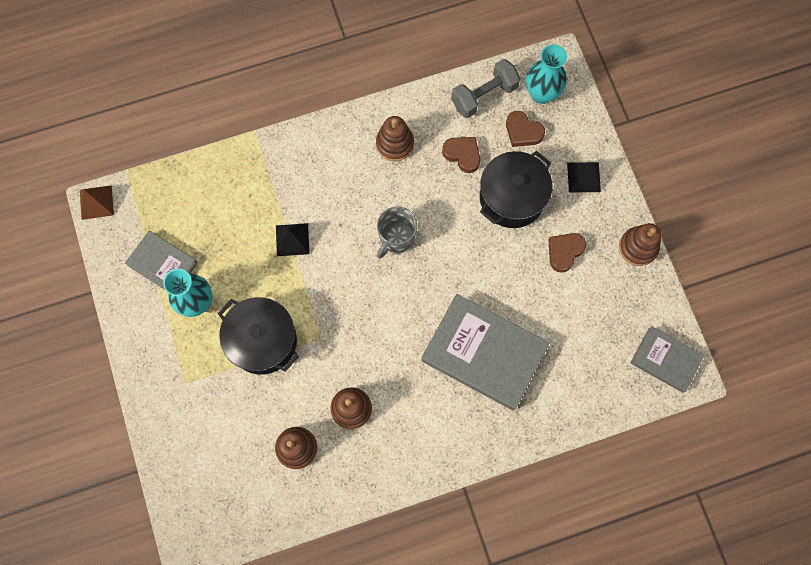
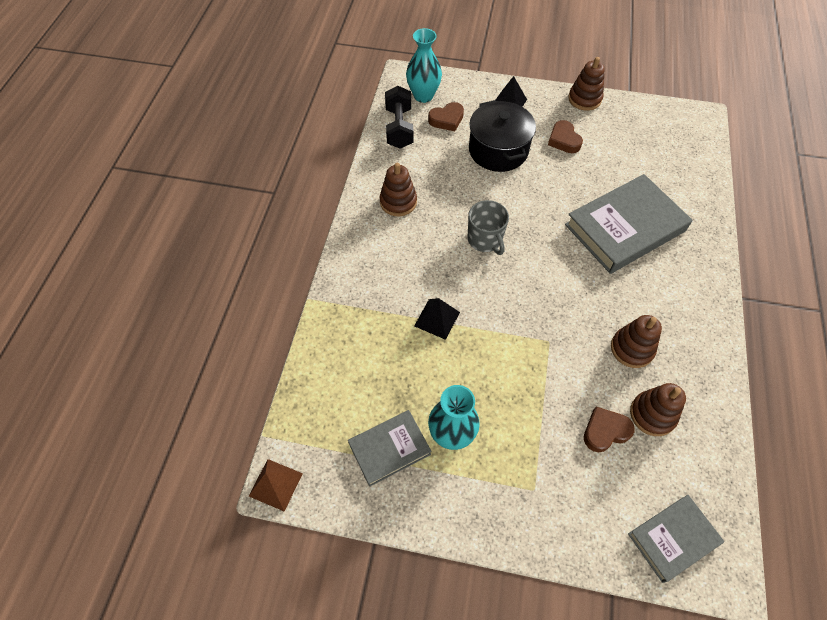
camera: 60 degrees left, 15 degrees down
(263, 341) = (526, 392): black pot -> none
(462, 155) = (440, 163): brown heart -> brown heart (605, 431)
(484, 95) = (399, 128): grey dumbbell -> black dumbbell
(665, 360) = (683, 123): grey book -> grey book (673, 538)

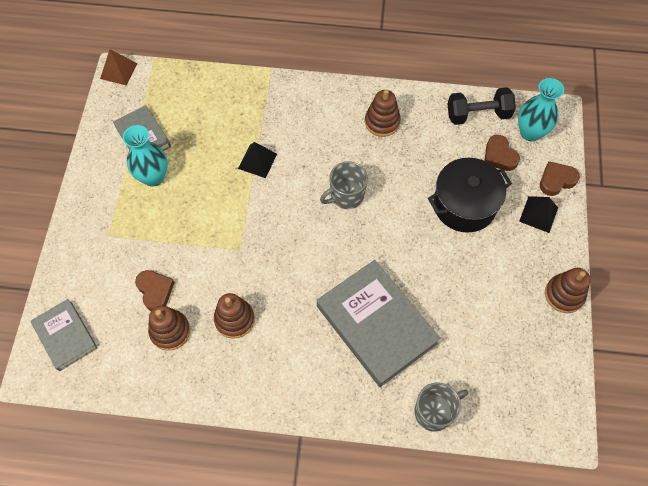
camera: 85 degrees right, 5 degrees up
(564, 140) = (492, 269): brown heart -> brown heart (556, 180)
(701, 195) = (434, 411): none -> grey mug

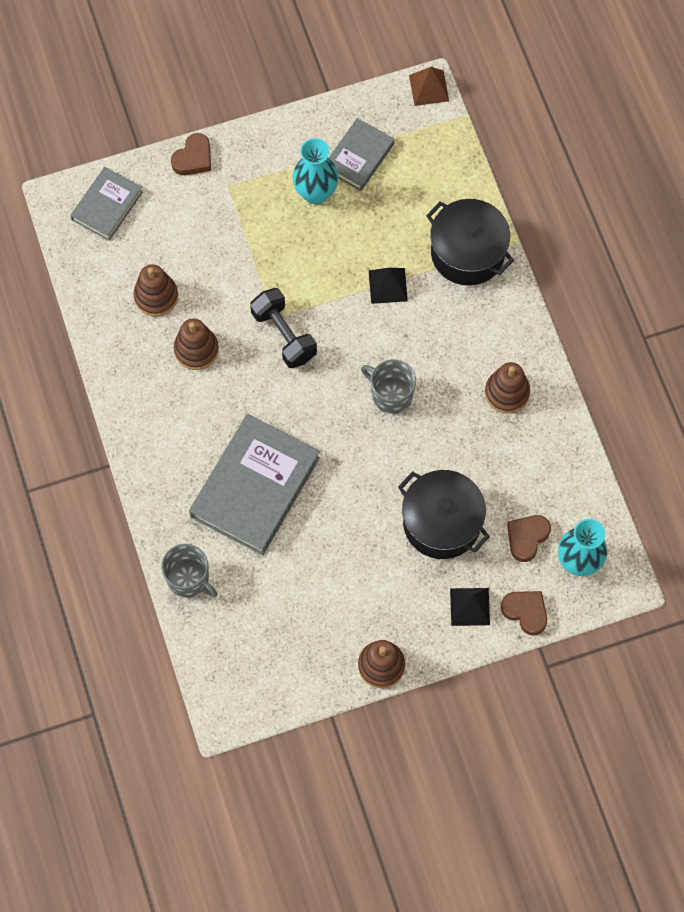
camera: 65 degrees right, 5 degrees up
(155, 291) = (190, 261): brown heart -> brown heart (193, 158)
(261, 101) = (467, 253): none -> black pot
(478, 114) = (573, 494): black dumbbell -> black dumbbell (284, 335)

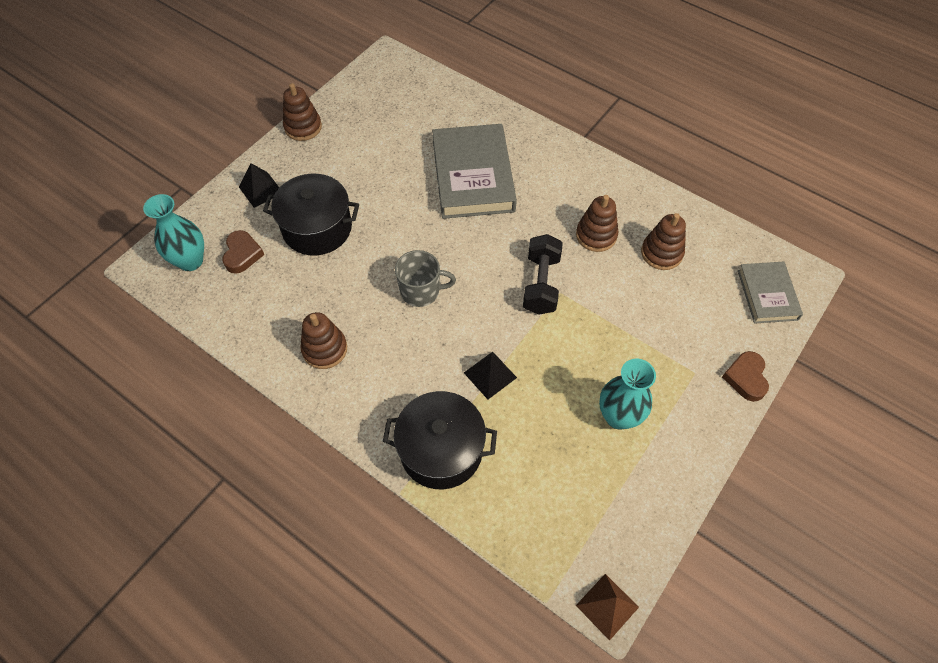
camera: 145 degrees right, 10 degrees down
(189, 579) = (470, 105): grey mug -> none
(284, 335) = (541, 284): black dumbbell -> black dumbbell turned 75 degrees clockwise
(359, 157) = (611, 478): grey book -> none
(525, 612) = (215, 208): brown heart -> none

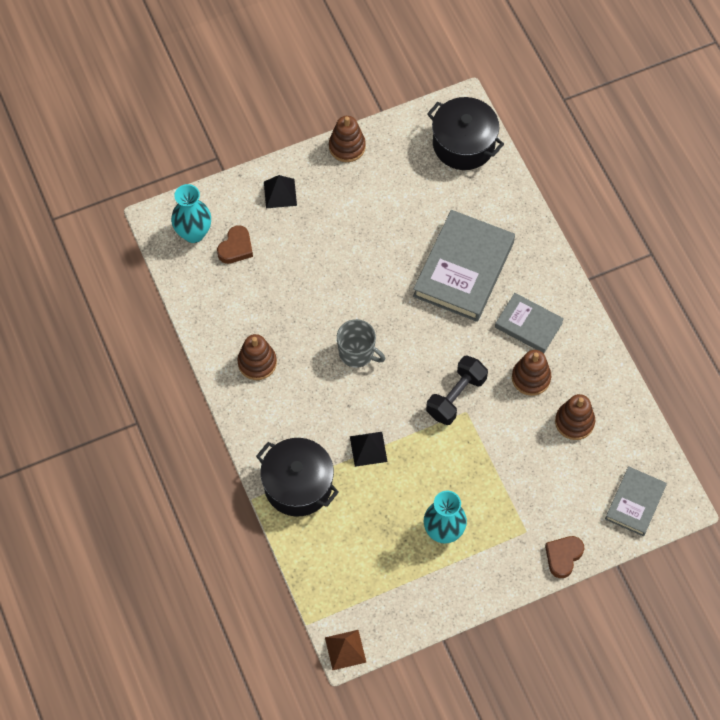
camera: 30 degrees right, 5 degrees up
(317, 228) = (306, 254): black pot -> black pot (463, 144)
(561, 194) = (528, 325): none -> grey book

